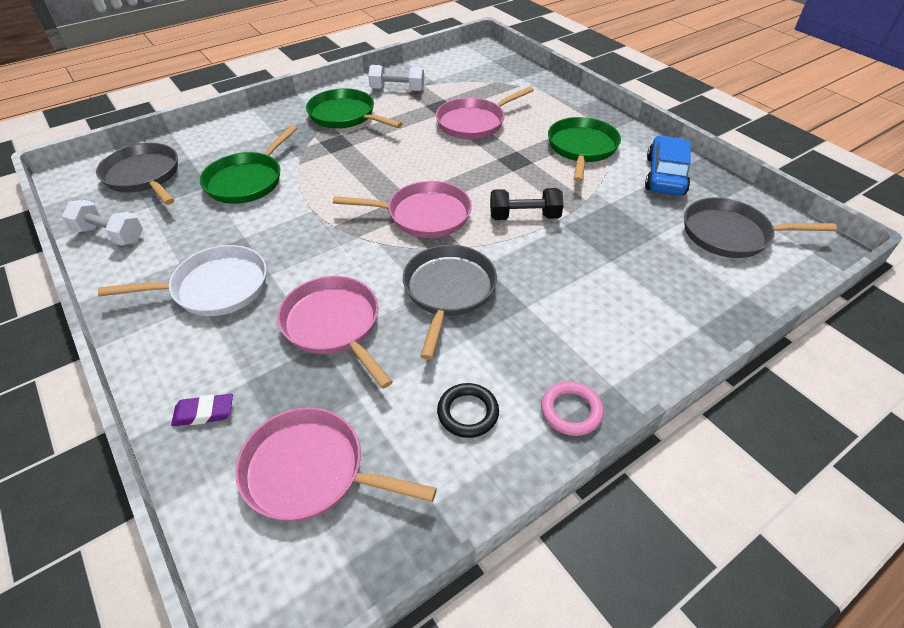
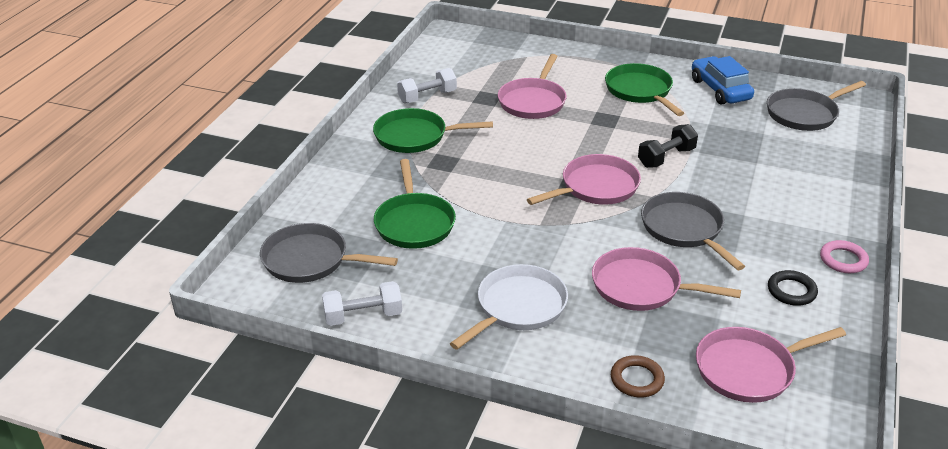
camera: 35 degrees left, 10 degrees down
(204, 413) = (637, 379): purple eraser -> brown ring

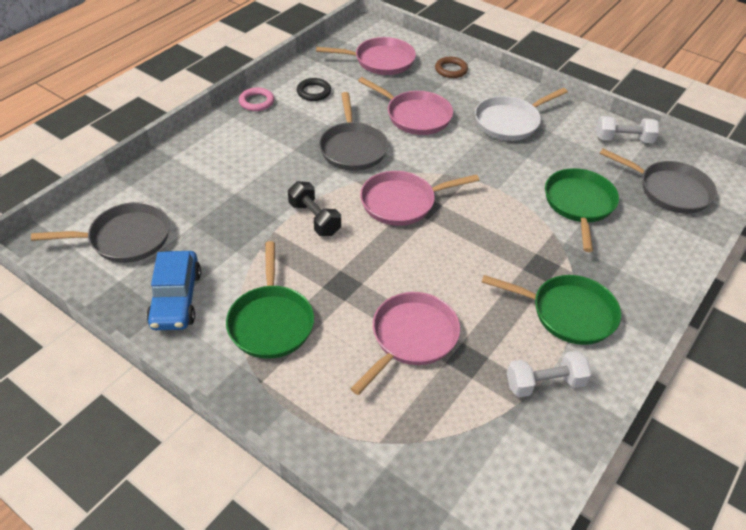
camera: 165 degrees left, 10 degrees up
(666, 157) = (314, 219): black dumbbell -> black dumbbell turned 75 degrees clockwise

